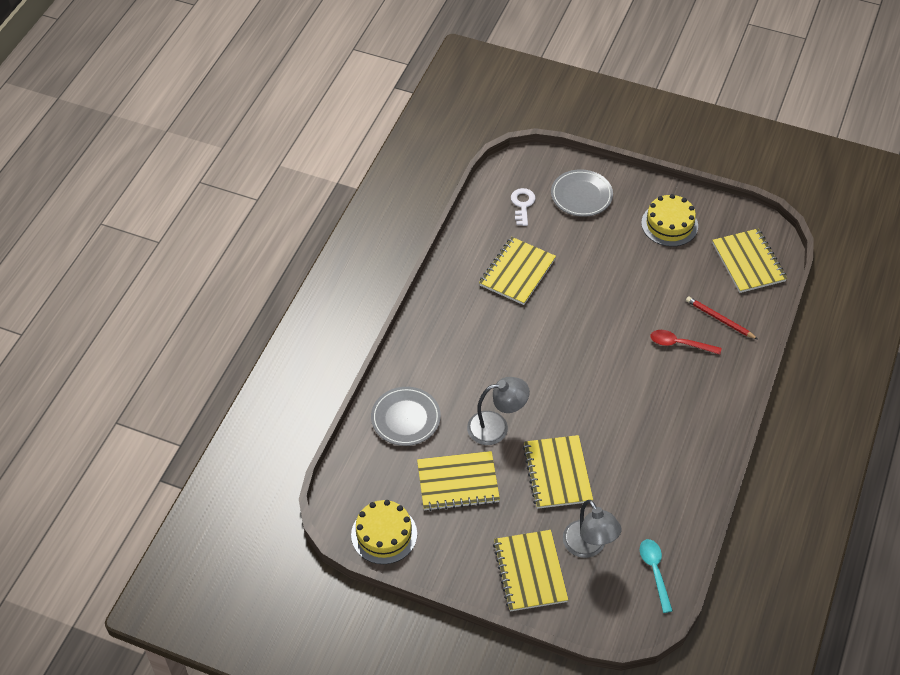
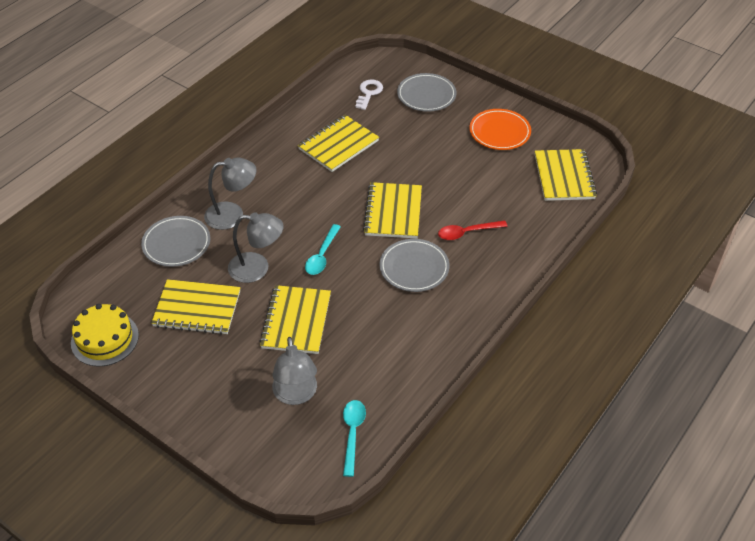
camera: 15 degrees right, 5 degrees down
(446, 374) = (232, 214): none -> grey lamp
(530, 572) = (227, 405): yellow notebook -> yellow notebook (393, 212)
(552, 399) = (322, 256): none -> turquoise spoon
(644, 392) = (414, 268): none -> grey plate
(669, 224) = (499, 132): yellow cake -> orange plate
(679, 344) = (467, 233): red spoon -> red spoon turned 45 degrees counterclockwise
(719, 319) = (515, 219): red pencil -> none

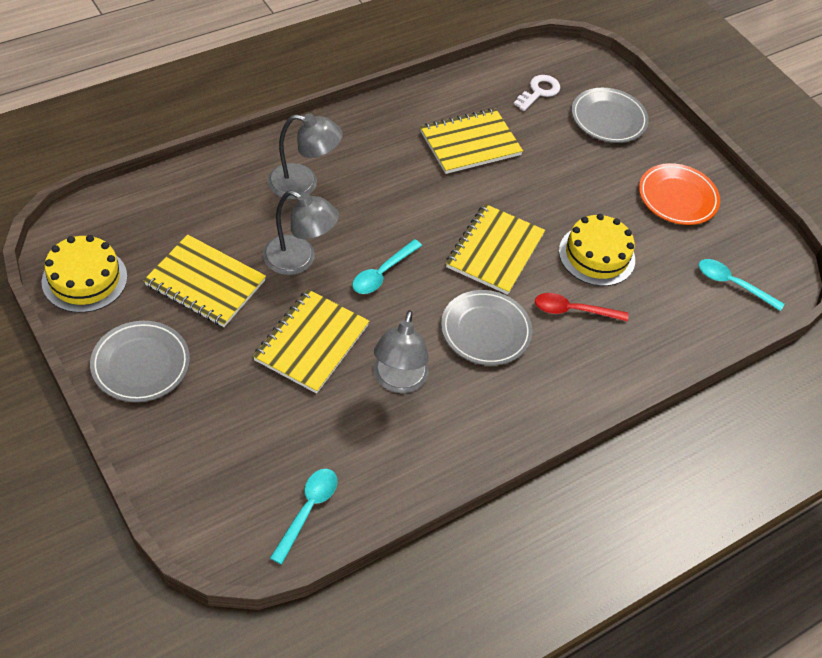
camera: 15 degrees right, 5 degrees up
(176, 244) = (221, 195): grey plate -> grey plate (141, 364)
(296, 395) = (265, 434): grey lamp -> grey lamp (398, 381)
(464, 190) = (596, 255): none -> yellow cake
(564, 177) = (732, 284): yellow notebook -> turquoise spoon

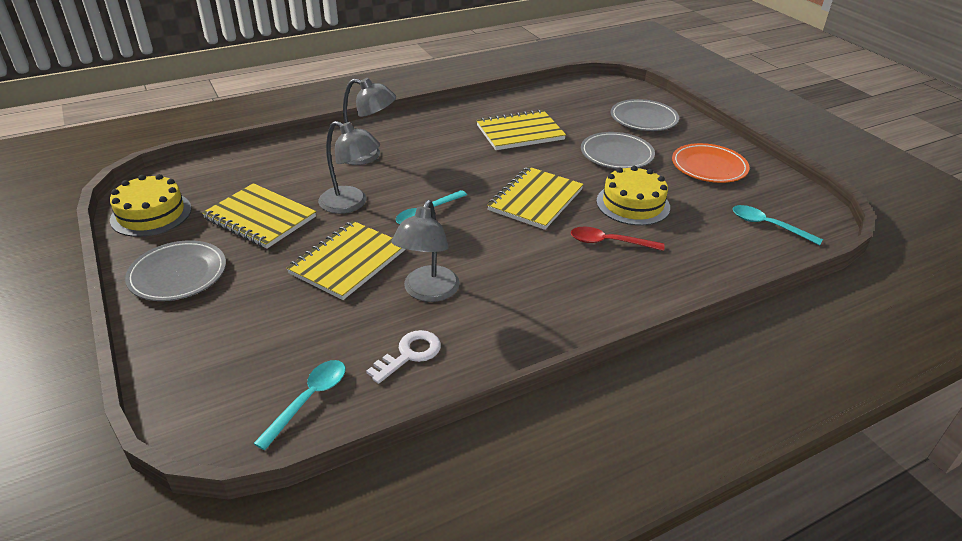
camera: 10 degrees right, 15 degrees down
(485, 330) = (521, 255): grey plate -> grey plate (616, 154)
(539, 91) = (583, 103): white key -> white key (409, 354)

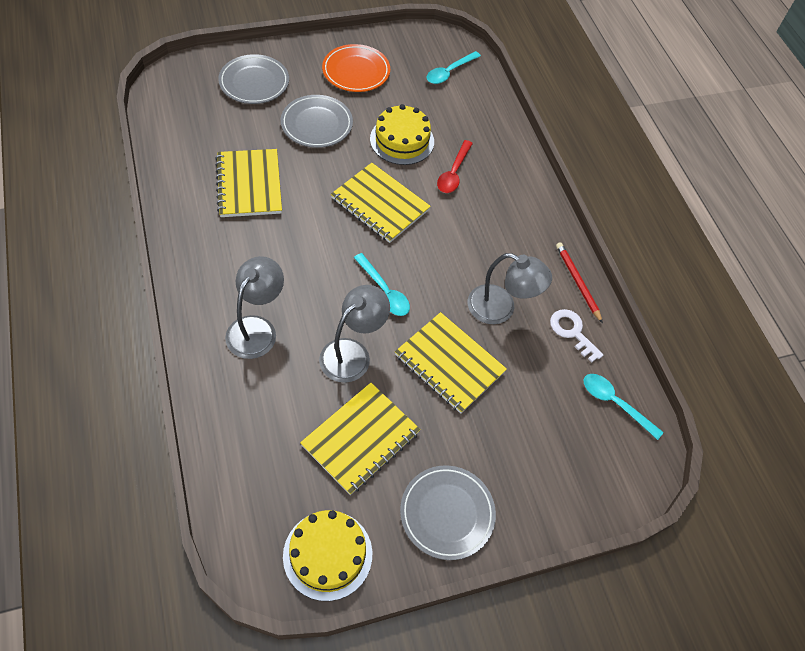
camera: 85 degrees left, 20 degrees up
(489, 356) = (577, 282): none -> red pencil

